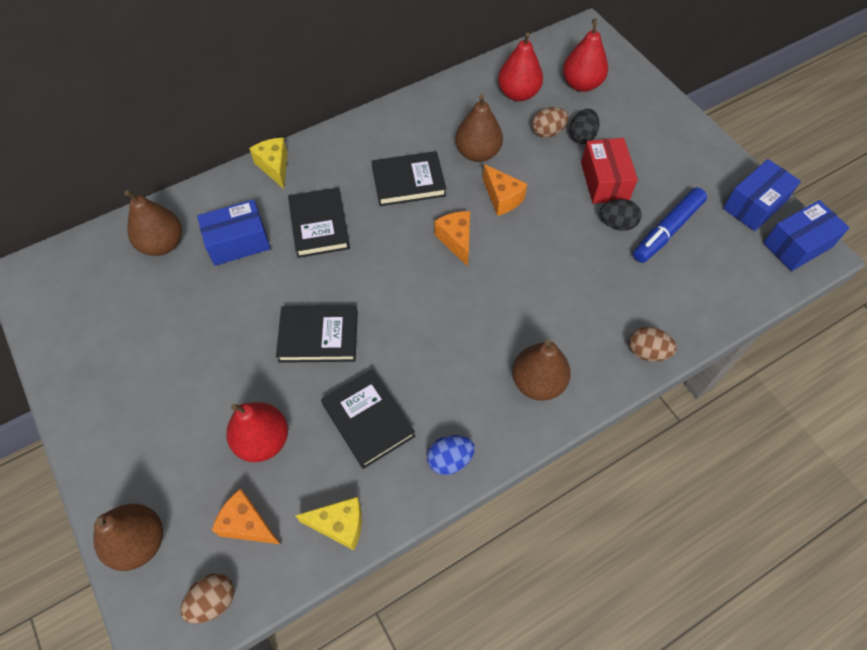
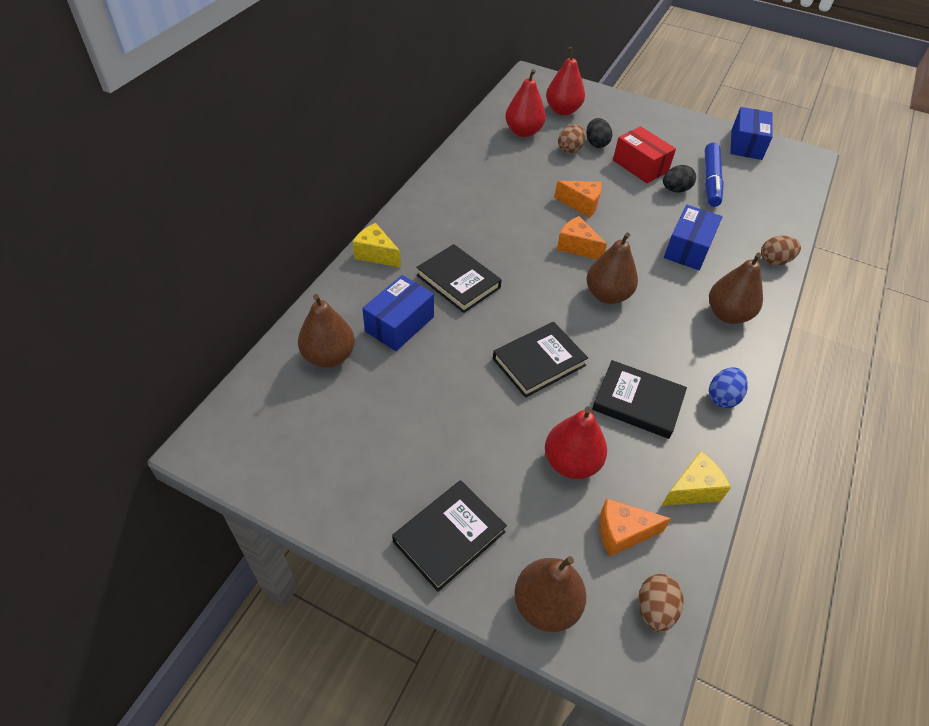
camera: 35 degrees left, 10 degrees down
(408, 182) = (500, 221): black book -> black book (449, 536)
(477, 153) = (533, 182): brown pear -> brown pear (607, 295)
(797, 245) = (794, 158): blue box -> blue box (688, 248)

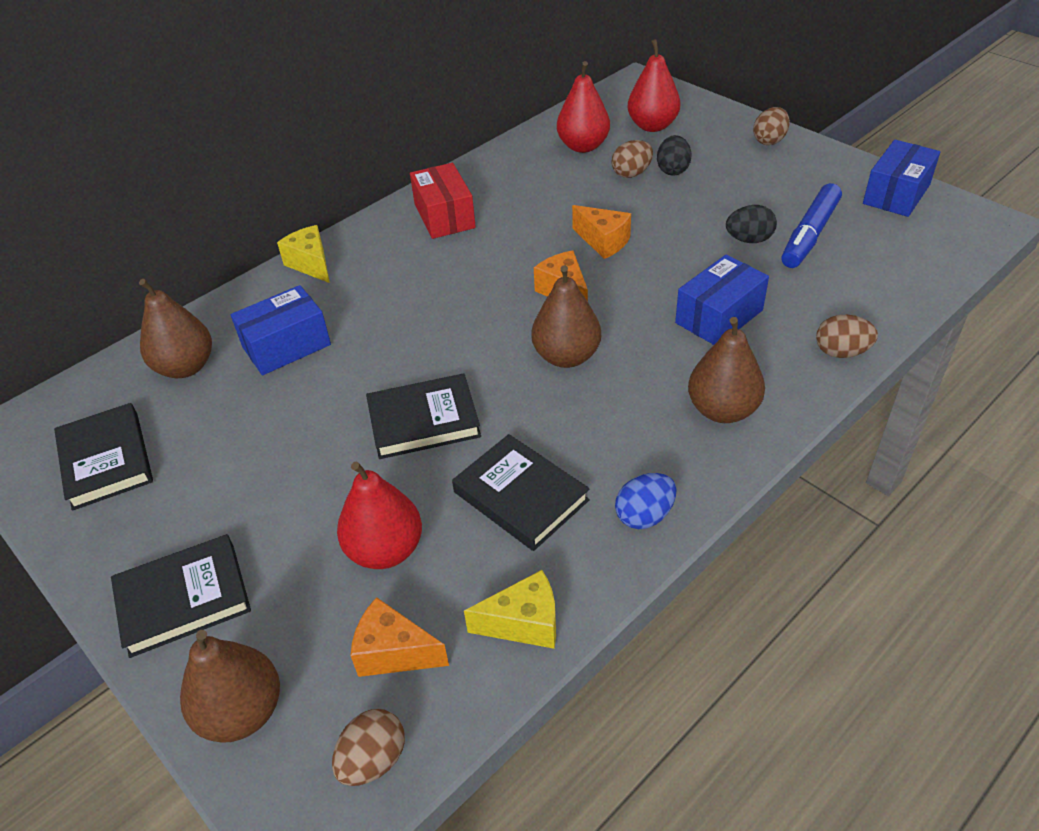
camera: 25 degrees right, 5 degrees down
(458, 281) = (387, 309): black book -> black book (106, 460)
(640, 166) = (717, 204): red box -> red box (444, 216)
(647, 114) = (769, 141): none -> brown egg

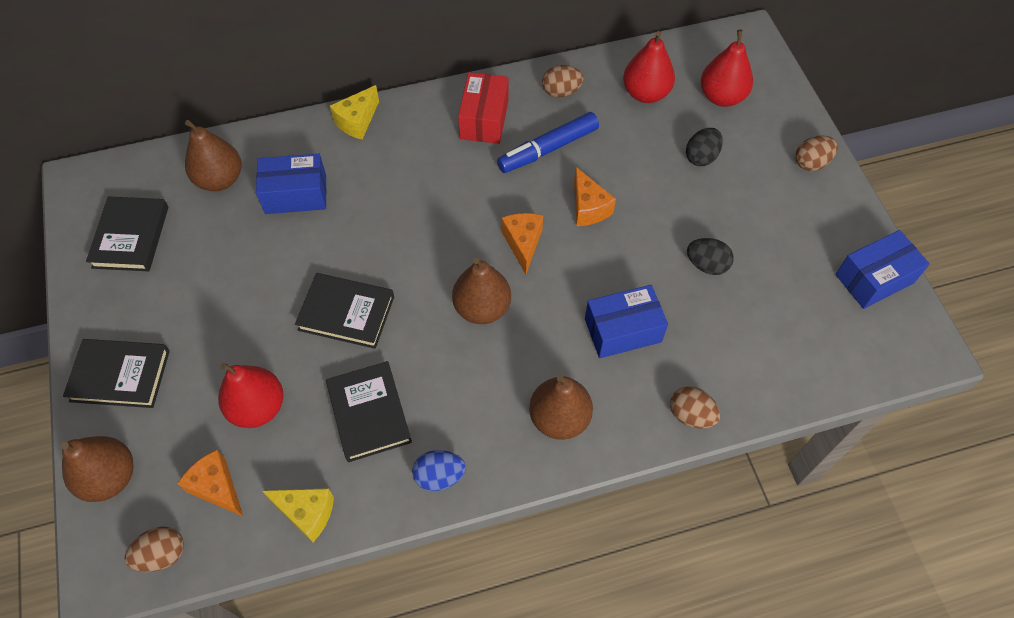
camera: 25 degrees right, 15 degrees up
(311, 264) = (357, 121): yellow cheese -> yellow cheese turned 135 degrees counterclockwise
(631, 173) = (664, 144): brown egg -> brown egg (561, 92)
(809, 235) = (761, 285): blue marker -> blue marker (547, 149)

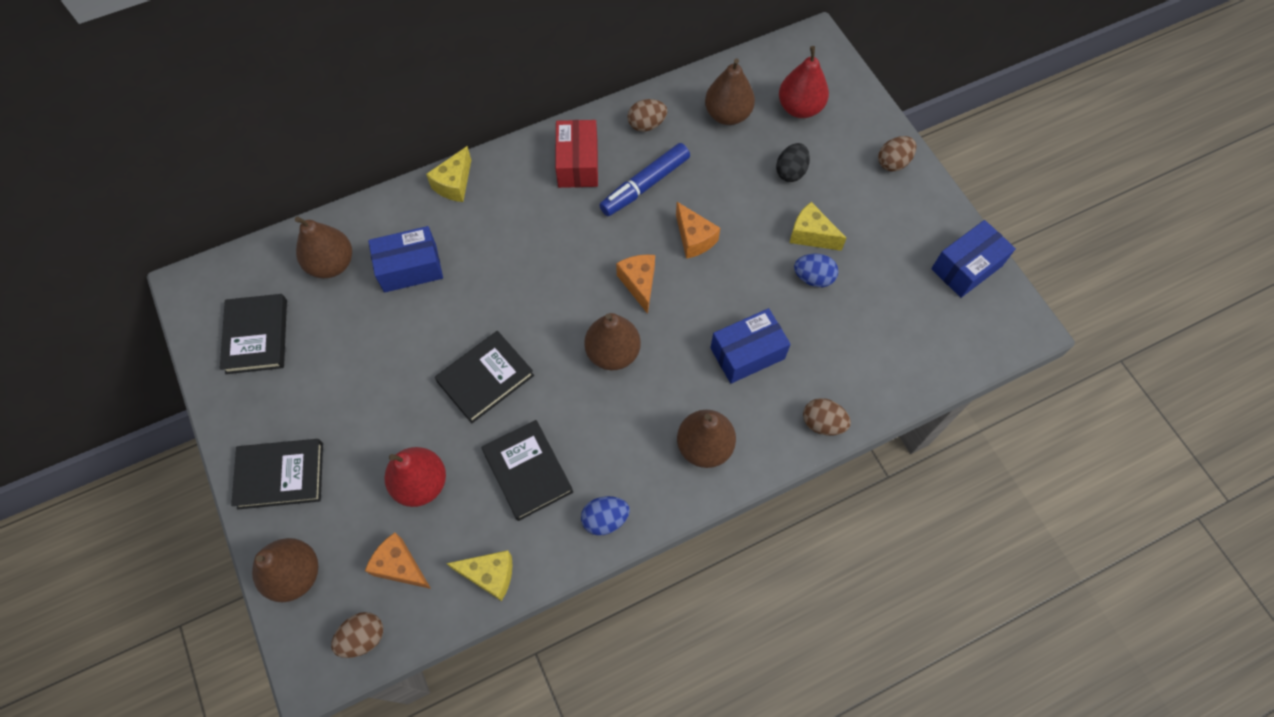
camera: 10 degrees left, 5 degrees up
(346, 313) = (485, 378): black book -> black book turned 45 degrees counterclockwise
(645, 93) = (727, 115): red pear -> brown pear
(706, 265) = (813, 278): black egg -> blue egg
(711, 222) = (811, 235): none -> yellow cheese

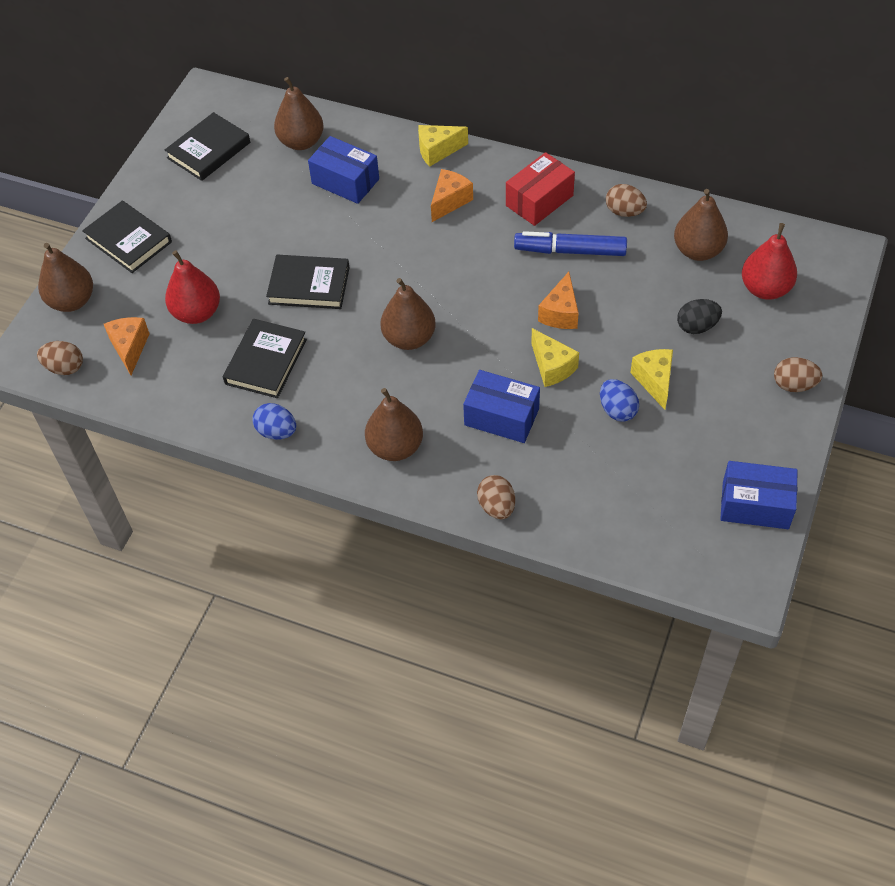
camera: 50 degrees right, 10 degrees down
(490, 575) = (171, 399): yellow cheese -> yellow cheese (552, 367)
(639, 284) = (483, 310): orange cheese -> orange cheese (449, 201)

